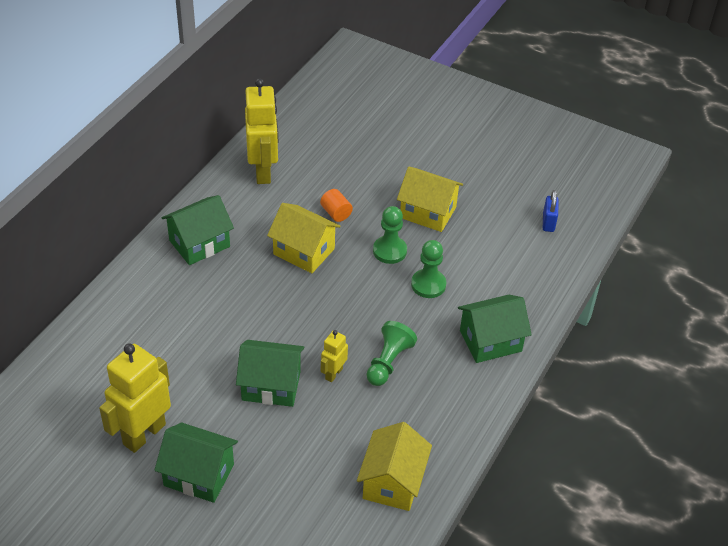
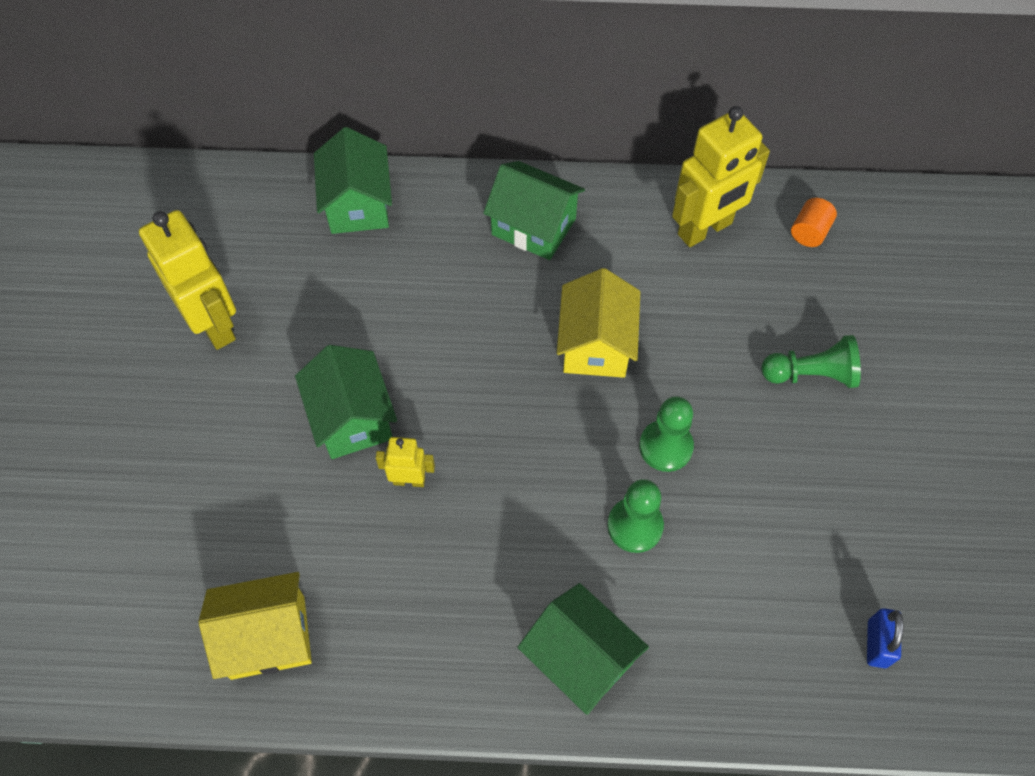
camera: 65 degrees right, 15 degrees up
(144, 434) = (214, 324): yellow robot -> yellow robot turned 45 degrees clockwise
(199, 475) = (182, 409): green house -> green house (358, 204)
(336, 213) = (690, 348): orange cylinder -> orange cylinder (809, 232)
(388, 362) = (465, 538): green pawn -> green pawn (811, 374)
(428, 212) = (774, 461): yellow house -> none
(548, 222) = (877, 644): blue padlock -> blue padlock turned 60 degrees counterclockwise

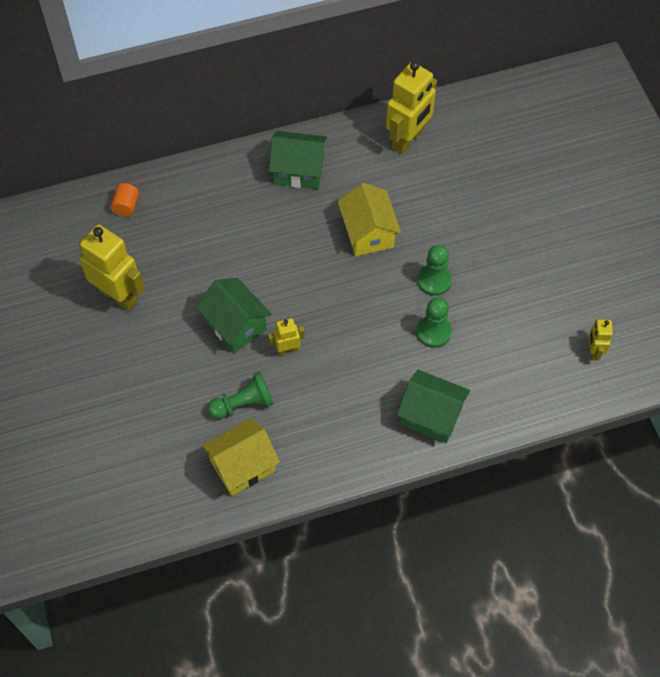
camera: 20 degrees left, 0 degrees up
(358, 204) = (177, 190): green house -> none
(809, 232) = (473, 122): orange cylinder -> orange cylinder (126, 206)
(811, 374) = (504, 210): green pawn -> green pawn (243, 403)
(877, 644) = (594, 351): blue padlock -> yellow robot

